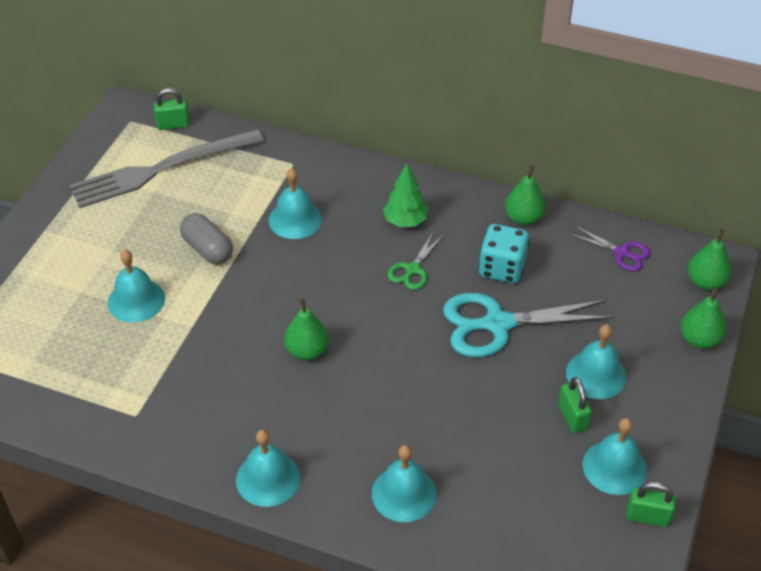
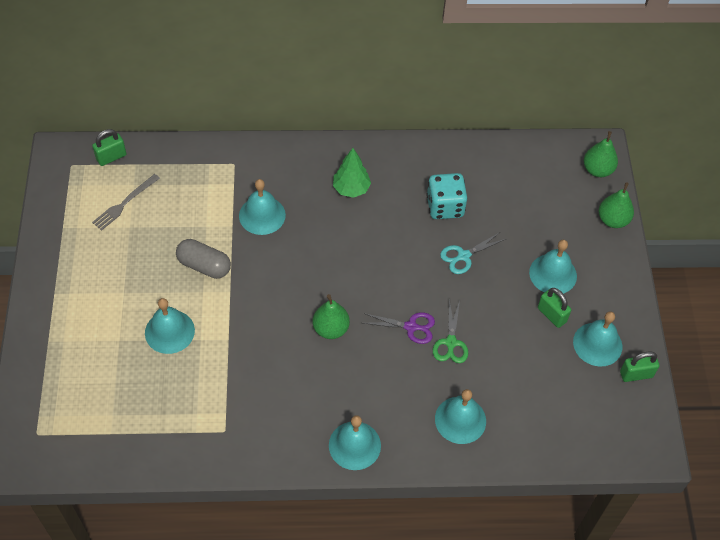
camera: 25 degrees left, 10 degrees up
(161, 169) = (124, 203): grey fork -> grey fork, size x0.46
(413, 269) = (377, 230): green scissors -> green scissors (451, 342)
(498, 324) = (463, 256): turquoise scissors -> turquoise scissors, size x0.51
(524, 218) = (441, 157): green pear -> none
(622, 253) = (527, 164): purple scissors -> purple scissors (411, 327)

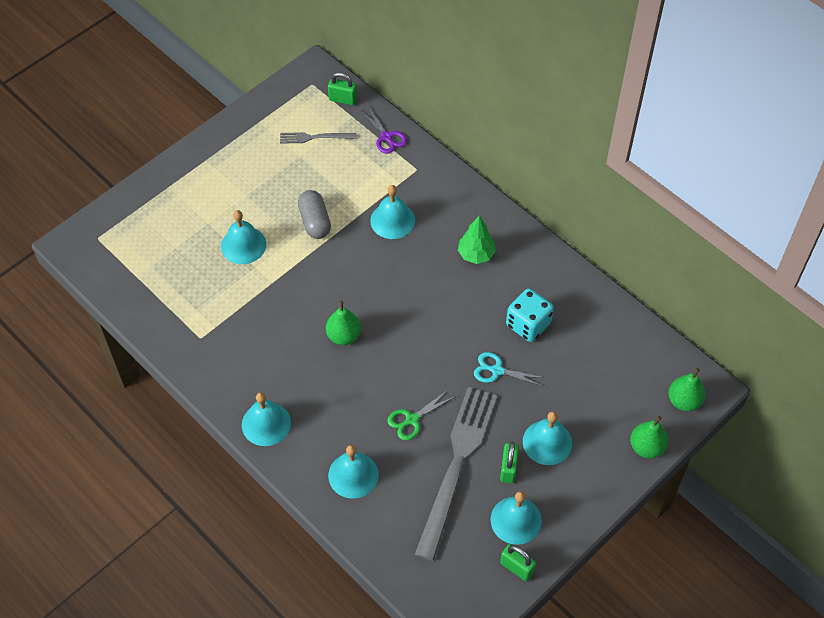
camera: 50 degrees right, 0 degrees up
(411, 327) = (398, 384): purple scissors -> purple scissors (386, 137)
(517, 345) = (456, 465): none -> grey fork

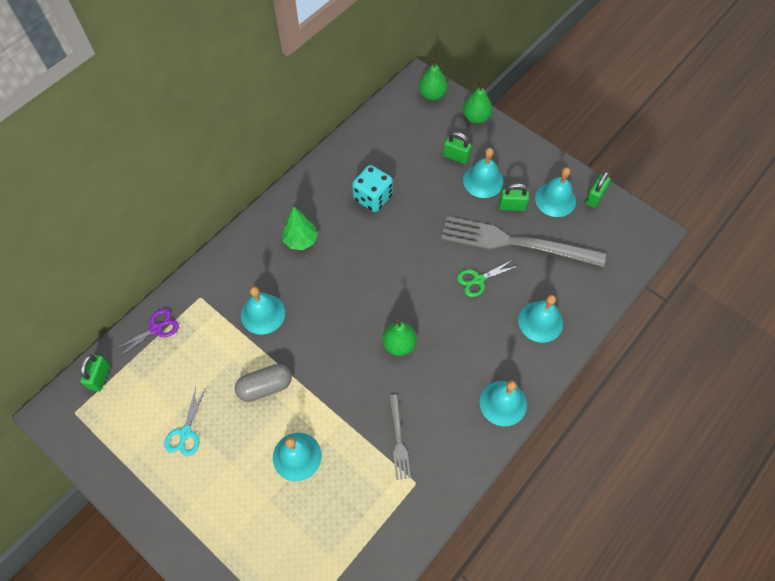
camera: 95 degrees left, 5 degrees up
(314, 137) = (152, 400): grey fork -> grey fork (398, 439)
(412, 419) = (478, 280): green scissors -> green scissors turned 105 degrees clockwise
(497, 370) = (421, 218): turquoise scissors -> turquoise scissors (185, 433)
(584, 417) = (456, 157): none -> green padlock

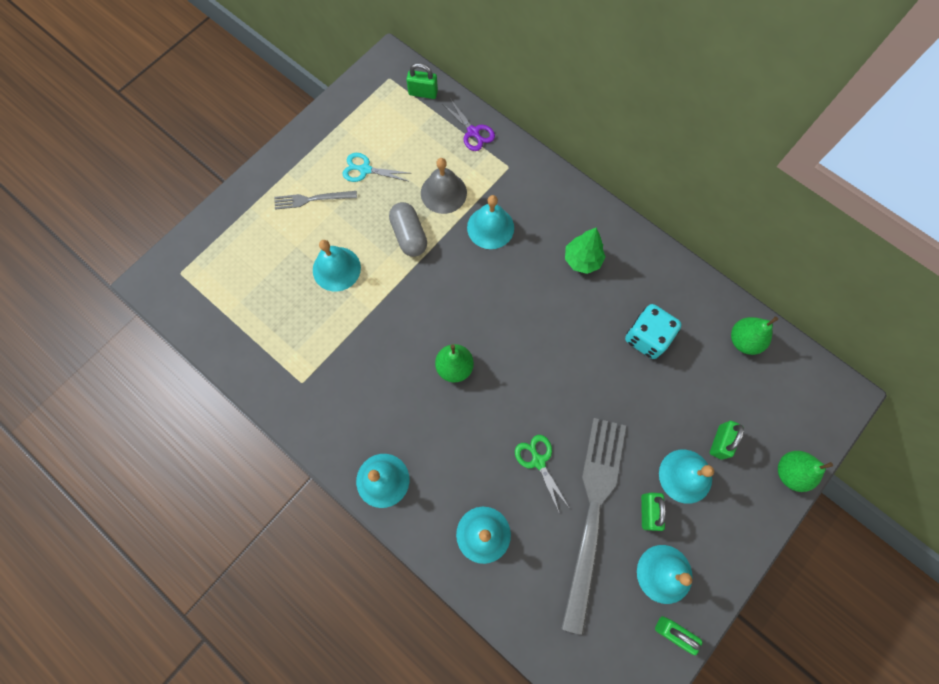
camera: 90 degrees right, 10 degrees up
(221, 355) = (443, 192): none -> grey bell
(398, 439) = (347, 366): grey fork -> grey fork (312, 199)
(432, 95) = (821, 414): green pear -> green pear (744, 340)

